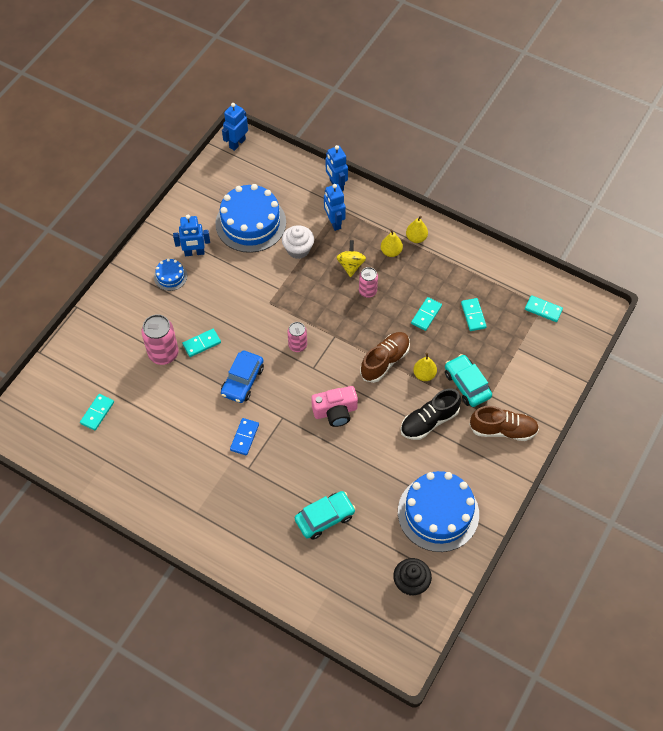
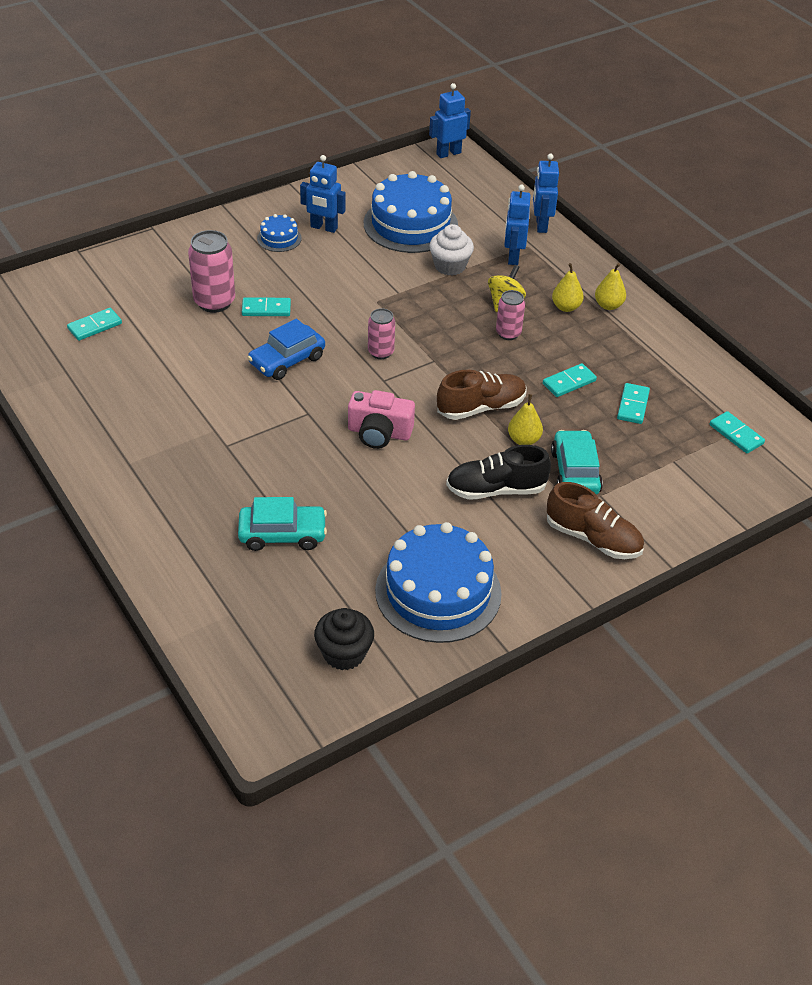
camera: 25 degrees right, 15 degrees down
(244, 437) = (246, 414): blue domino -> none

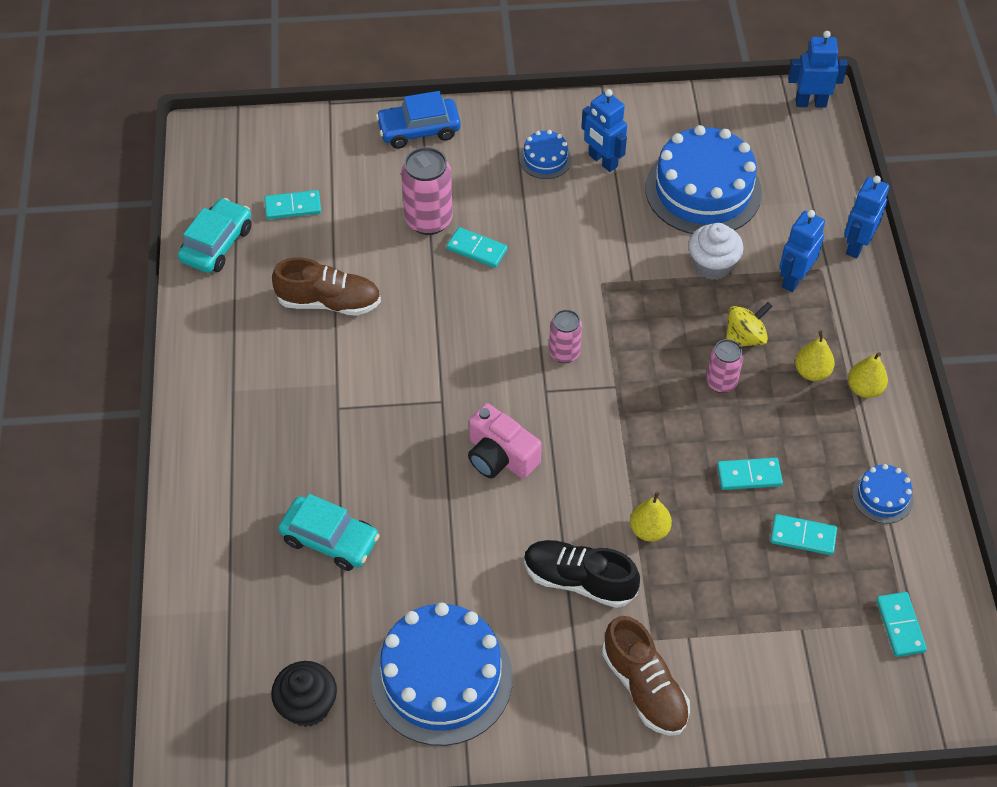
camera: 30 degrees right, 10 degrees up
(287, 360) = (459, 325): blue car -> blue car (419, 130)
(481, 407) = (628, 469): brown shoe -> brown shoe (329, 302)
(575, 472) = (679, 595): turquoise car -> turquoise car (217, 244)
(632, 405) = (803, 536): turquoise domino -> turquoise domino turned 60 degrees clockwise
(667, 363) = (882, 496): none -> blue cake

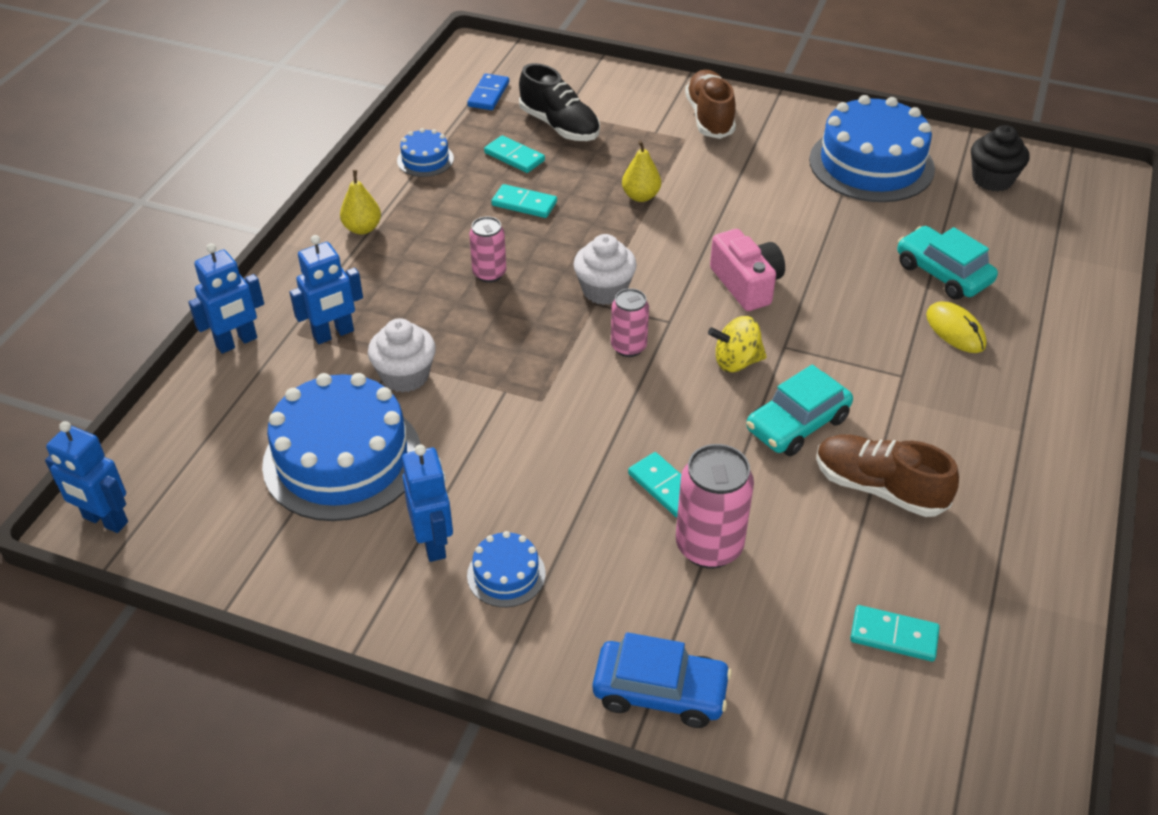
camera: 155 degrees left, 10 degrees down
(217, 244) = (1018, 619): turquoise car -> turquoise car (797, 424)
(304, 473) = (955, 330): none -> yellow mouse
(579, 580) = (723, 184): black shoe -> black shoe (559, 126)
(616, 402) = (604, 290): none -> white cupcake
(744, 338) = (434, 300): yellow spinning top -> yellow spinning top (736, 362)
(812, 372) = (396, 255): yellow pear -> none
(900, 625) = (488, 94): turquoise domino -> blue domino

